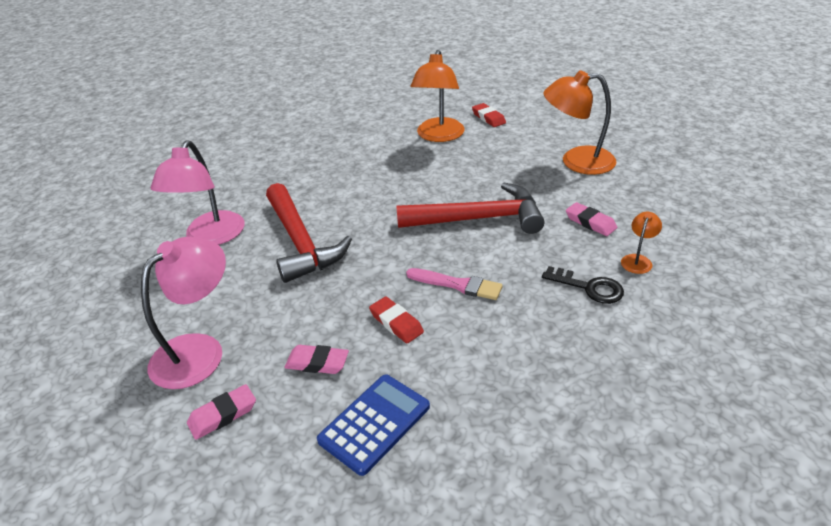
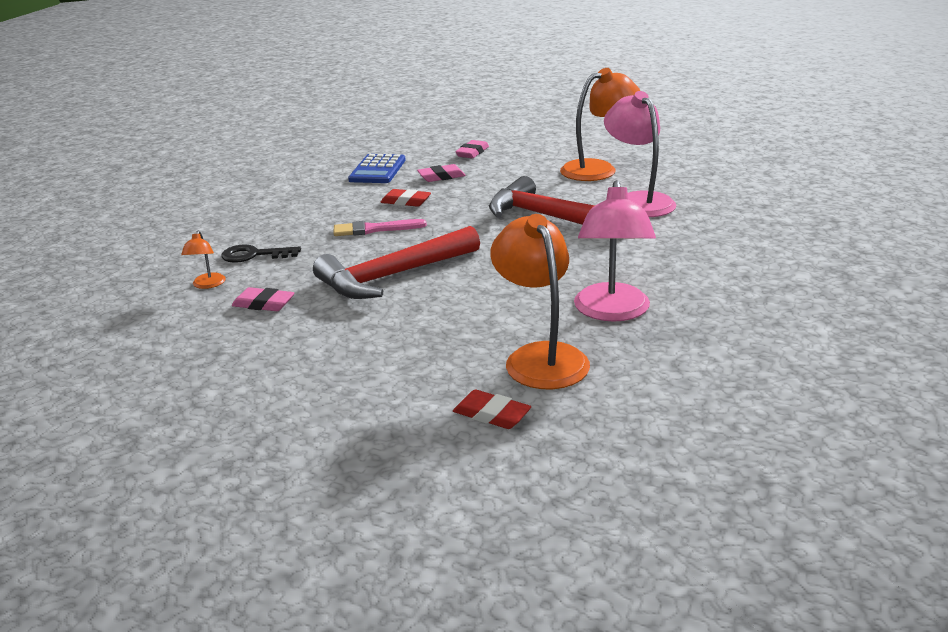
camera: 150 degrees right, 10 degrees down
(199, 350) = (529, 162): pink lamp -> pink lamp (612, 312)
(576, 161) = (301, 373): orange lamp -> orange lamp (598, 169)

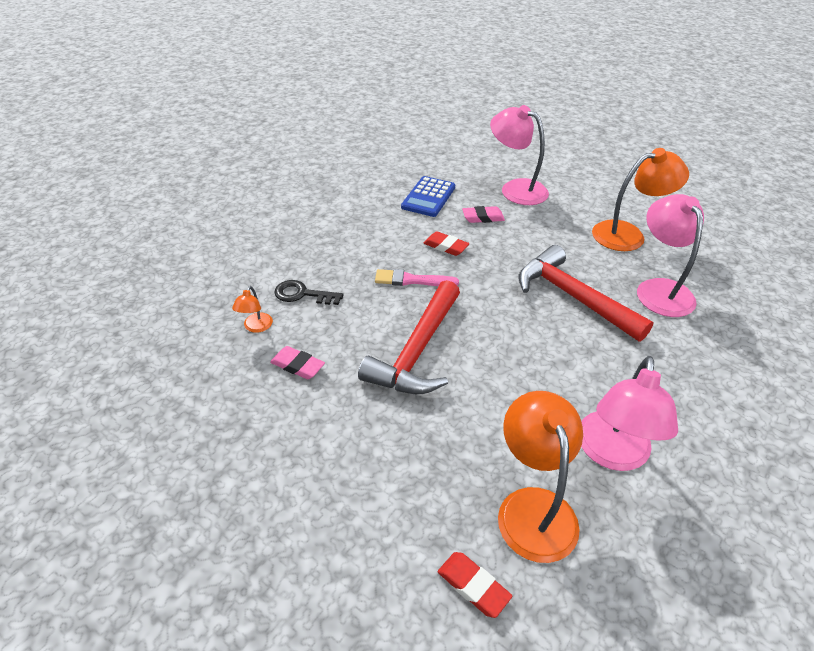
camera: 10 degrees right, 15 degrees up
(393, 275) = (417, 351): red hammer -> red hammer turned 45 degrees counterclockwise
(472, 152) = (515, 189): pink eraser -> pink lamp

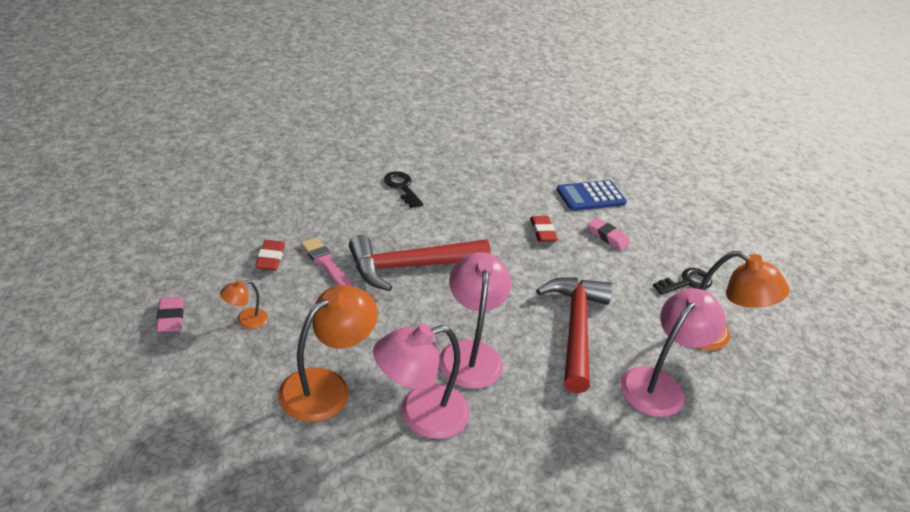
camera: 45 degrees right, 5 degrees down
(256, 327) = (348, 183): orange lamp -> orange lamp (246, 320)
(297, 365) = (335, 218): pink eraser -> pink eraser (170, 317)
(412, 280) = (481, 231): pink brush -> pink brush (326, 264)
(473, 586) = (235, 380): red eraser -> red eraser (270, 258)
(515, 189) = (675, 239): pink lamp -> pink lamp (470, 353)
(565, 212) = (686, 282): none -> black key

